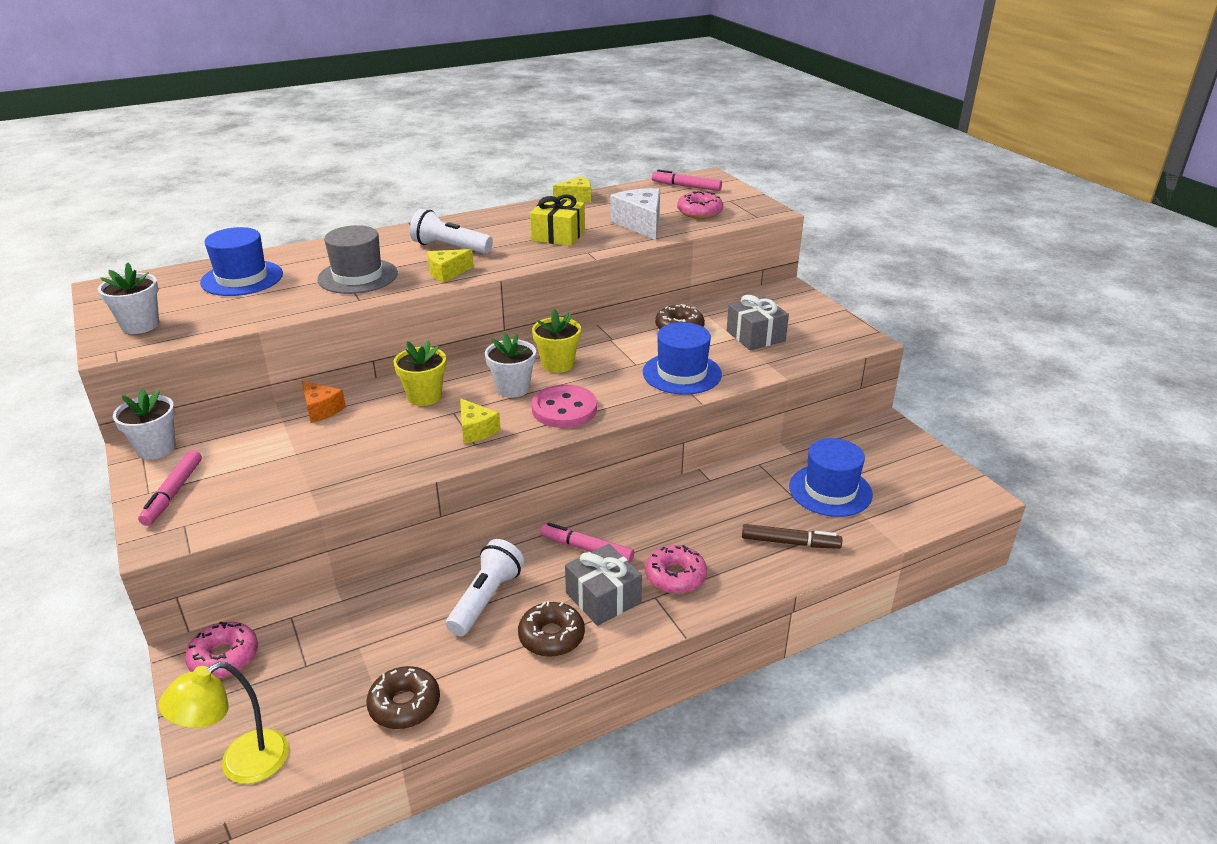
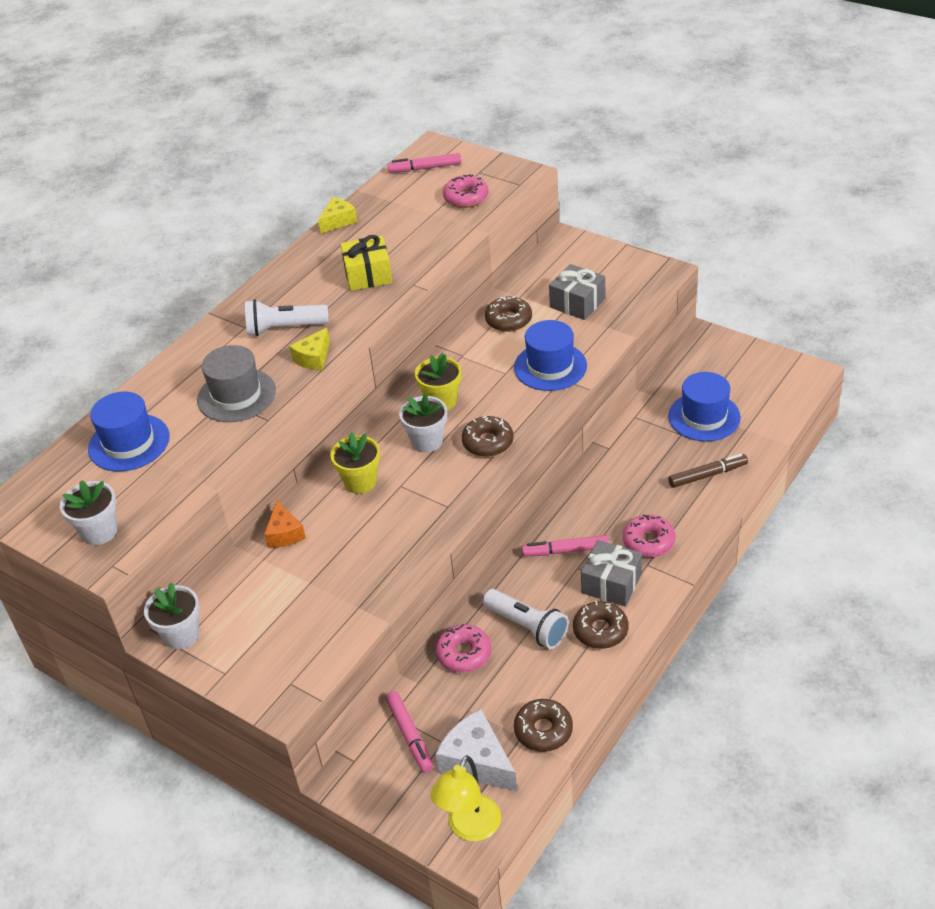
camera: 25 degrees left, 10 degrees up
(173, 493) = (247, 663): pink marker -> pink marker (410, 735)
(224, 657) = (374, 769): pink donut -> pink donut (464, 654)
(321, 409) = (284, 534): orange cheese -> orange cheese turned 60 degrees clockwise
(476, 430) = (436, 494): yellow cheese -> none
(486, 599) = (527, 627): white flashlight -> white flashlight turned 135 degrees clockwise
(564, 409) = (488, 442): pink button -> brown donut
(640, 224) = (428, 232): white cheese -> white cheese (477, 762)

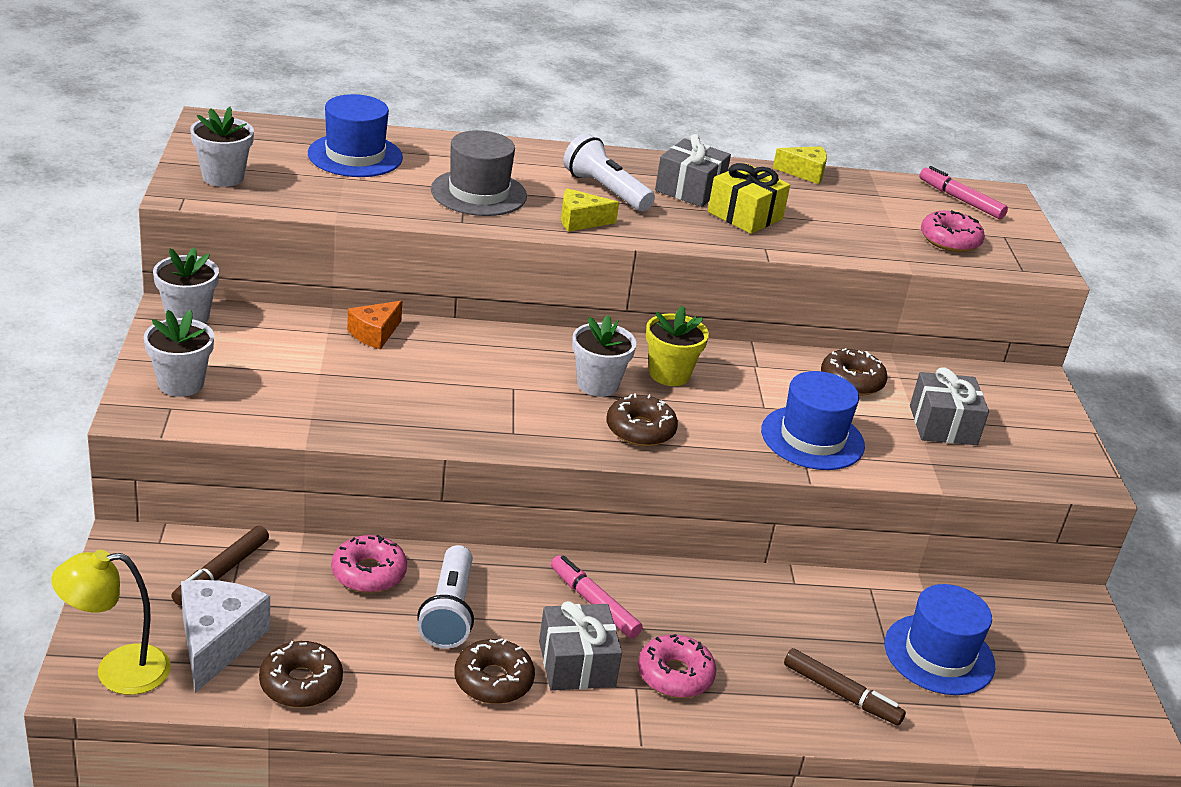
camera: 45 degrees right, 10 degrees down
(265, 667) = (181, 383): none -> white flower pot
(316, 286) = (690, 189): none -> grey gift
(360, 482) = (493, 358): yellow flower pot -> none
(410, 735) = (221, 572): pink marker -> brown marker

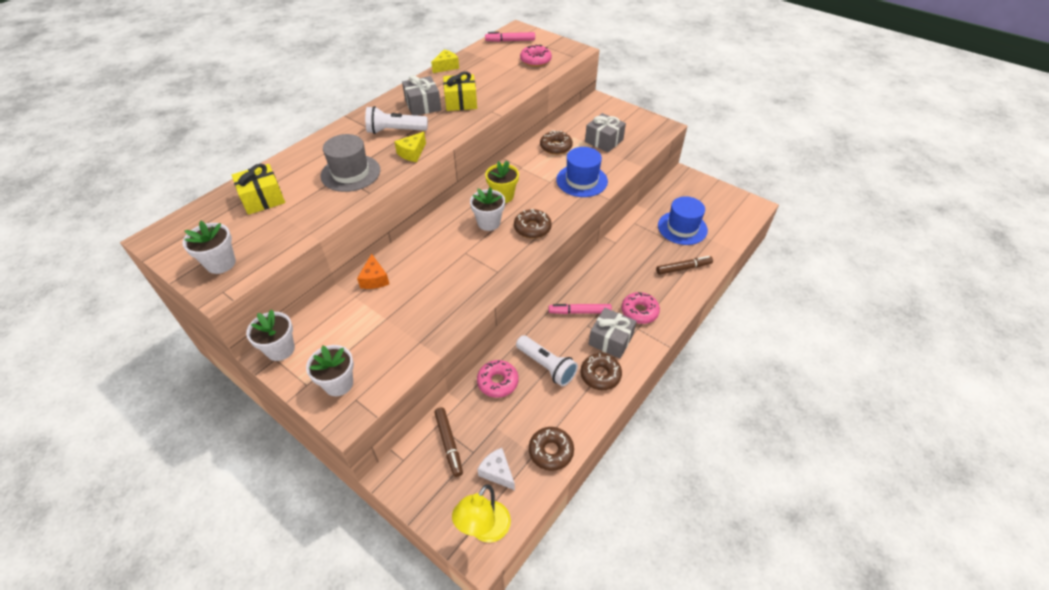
camera: 45 degrees left, 15 degrees up
(217, 642) = (497, 472): white cheese -> white cheese, size x0.62
(355, 156) = (263, 199): blue hat -> yellow gift

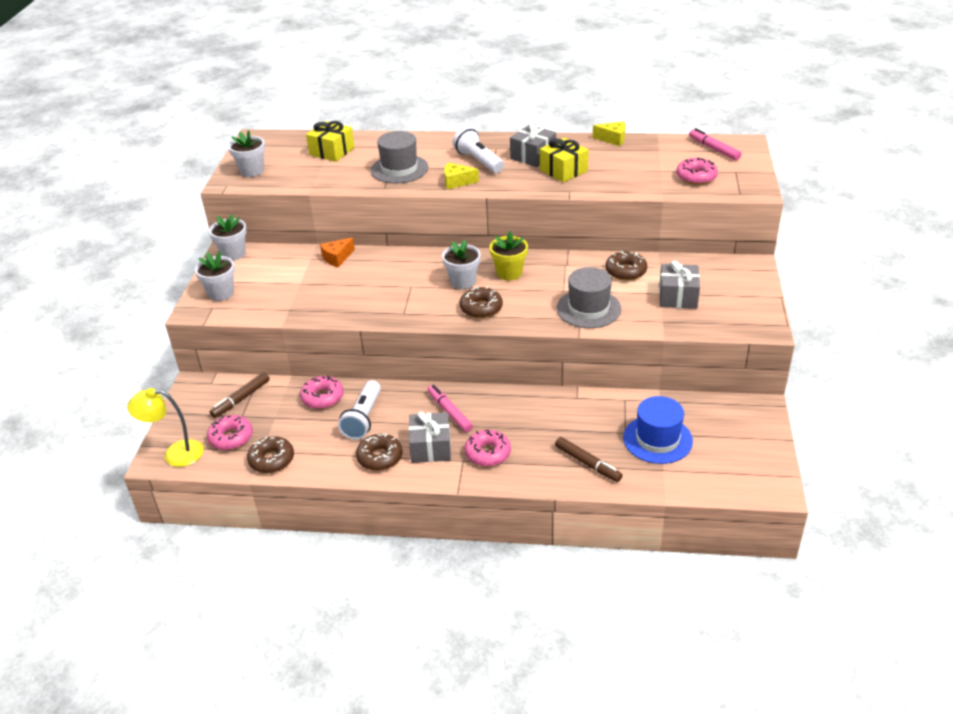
camera: 60 degrees right, 10 degrees down
(497, 472) = (231, 438): white cheese -> pink donut
(582, 180) = (588, 309): blue hat -> grey hat

